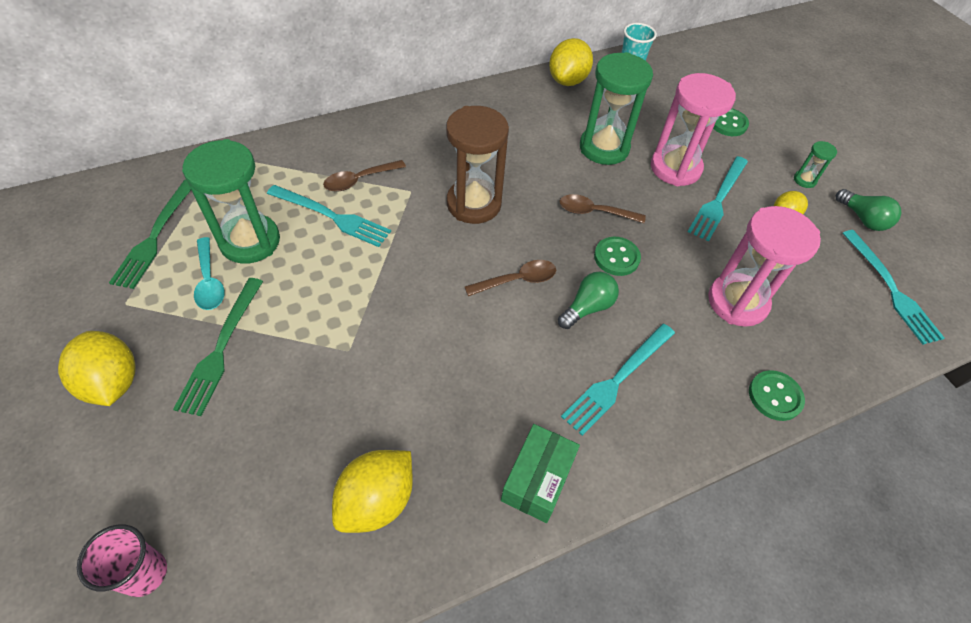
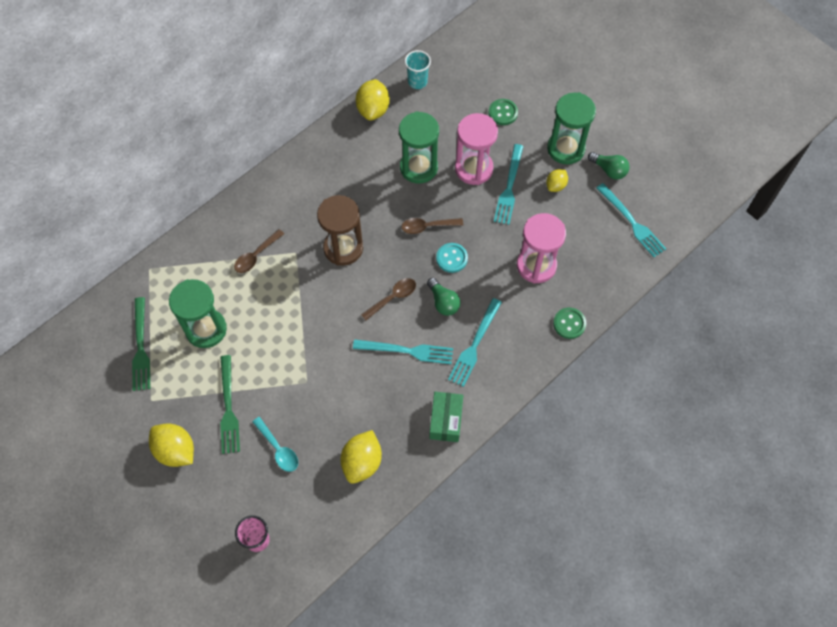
camera: 15 degrees left, 10 degrees up
(209, 281) = (196, 367): turquoise spoon -> turquoise spoon (278, 449)
(332, 217) = (251, 292): turquoise fork -> turquoise fork (407, 351)
(587, 307) = (443, 302): green light bulb -> green light bulb turned 120 degrees clockwise
(616, 257) = (452, 258): green button -> turquoise button
(804, 180) = (566, 149): green hourglass -> green hourglass, size x2.26

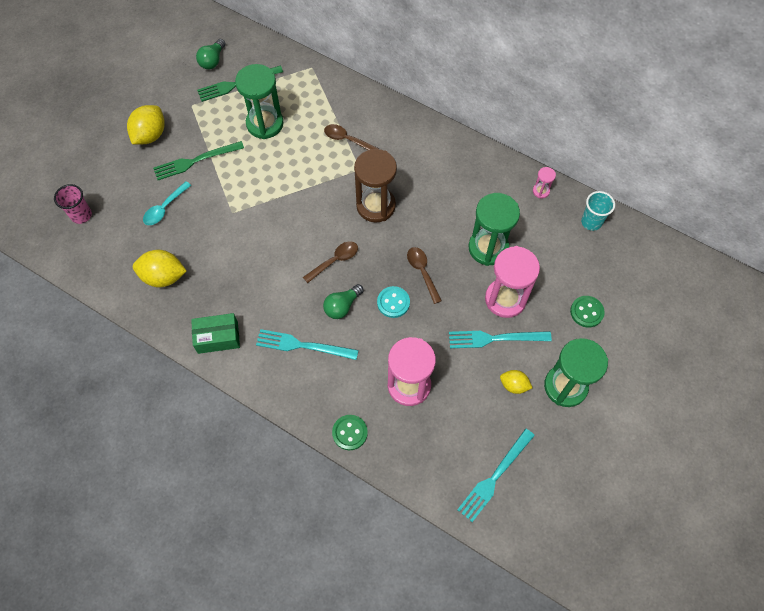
camera: 75 degrees right, 0 degrees up
(373, 110) = (541, 191): yellow lemon -> pink hourglass
(393, 298) = (335, 261): brown spoon -> brown spoon turned 75 degrees counterclockwise
(407, 351) = (282, 287): turquoise fork -> none
(609, 170) = (554, 439): green light bulb -> green light bulb (212, 60)

